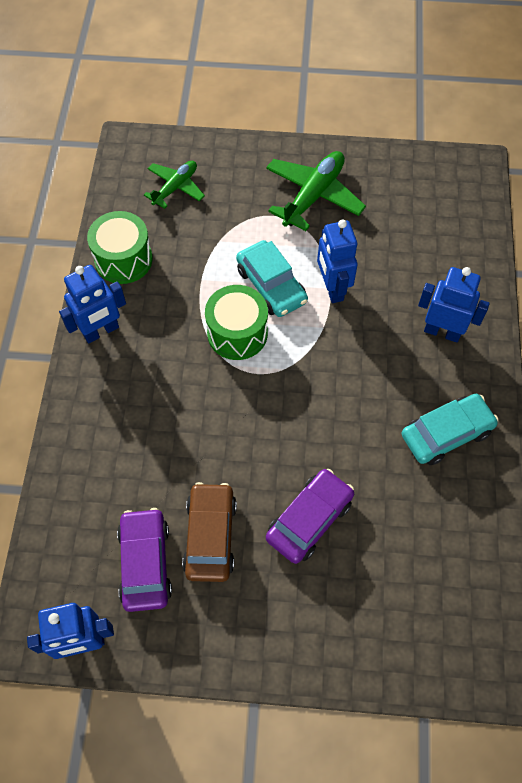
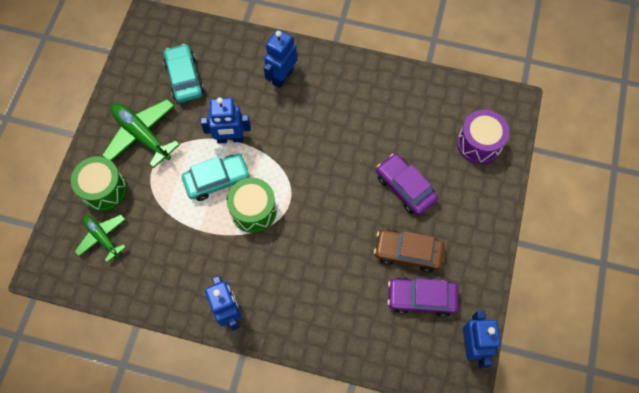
camera: 80 degrees left, 5 degrees up
(123, 259) = (164, 287): green drum -> green drum (104, 190)
(409, 623) = (479, 144): none -> purple drum
(446, 433) = (358, 93): turquoise car -> turquoise car (184, 78)

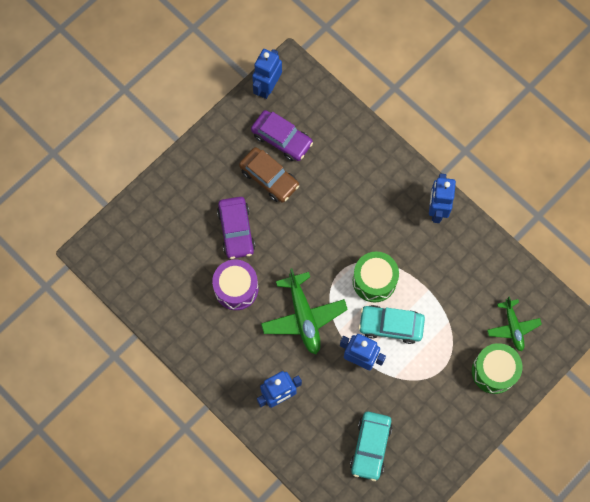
camera: 150 degrees left, 5 degrees up
(142, 135) = (437, 407): green plane -> green plane (303, 317)
(479, 144) = (148, 233): purple drum -> purple drum (236, 288)

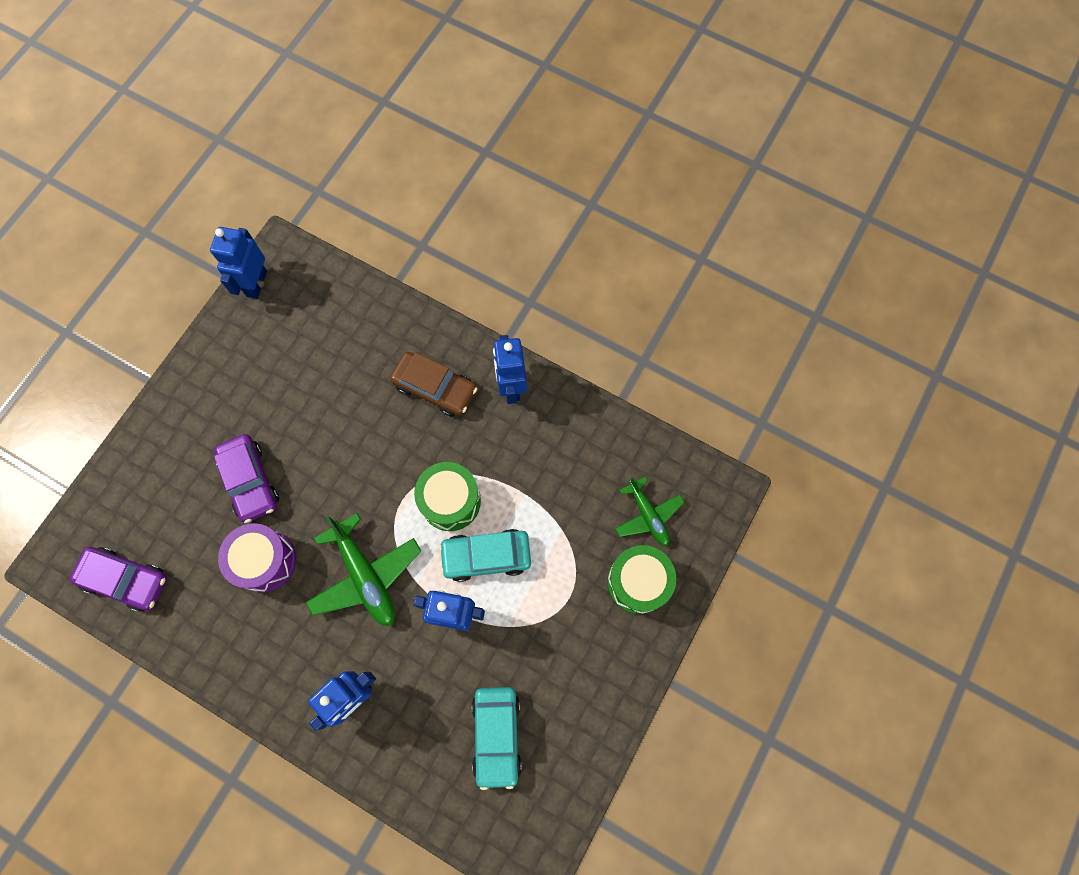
camera: 15 degrees left, 0 degrees up
(269, 178) = (281, 400): brown car -> brown car (435, 388)
(282, 139) = (288, 345): purple car -> purple car (126, 580)

